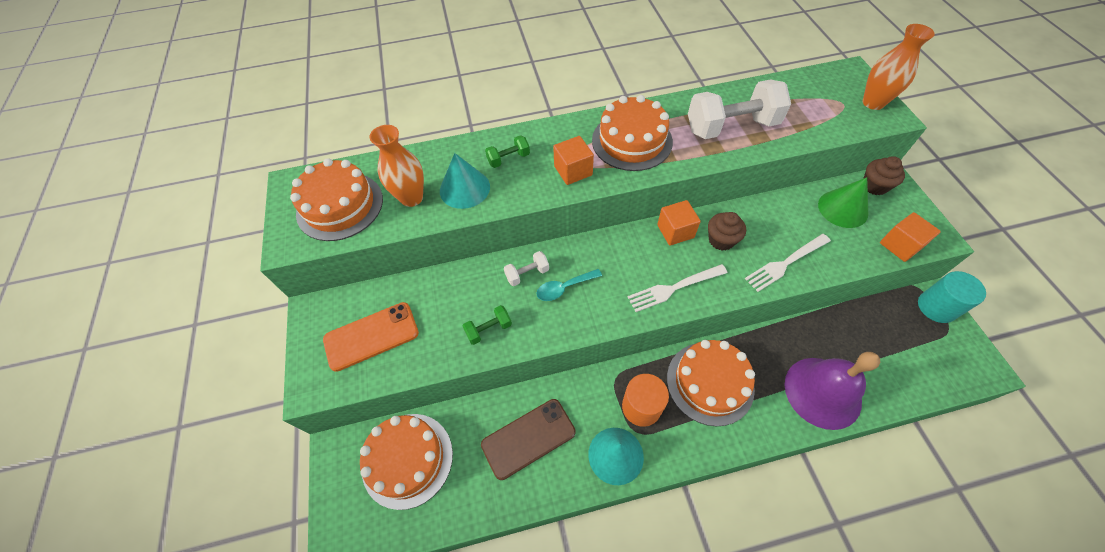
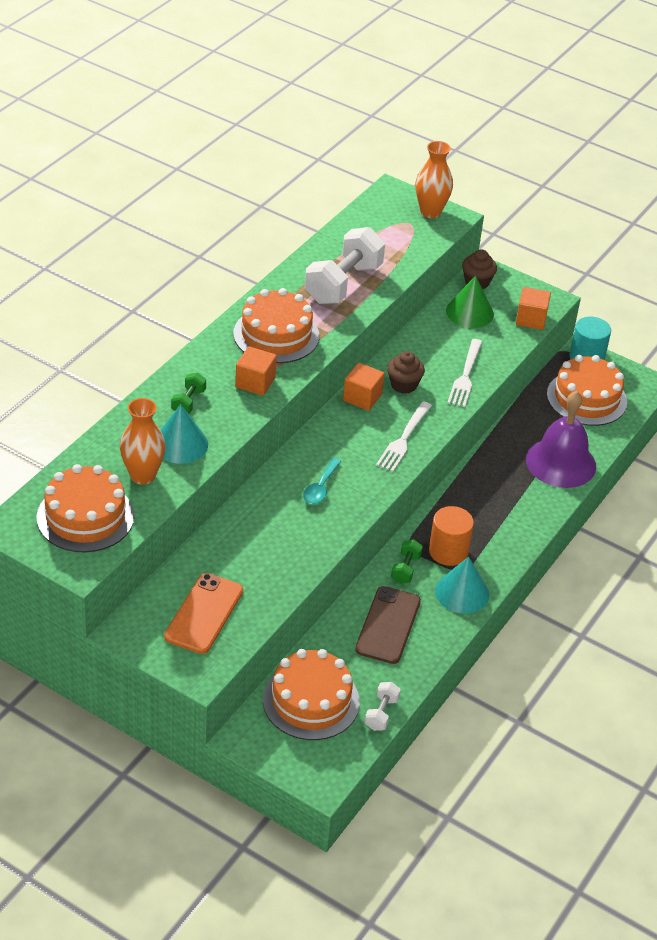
camera: 50 degrees left, 15 degrees down
(489, 329) = (295, 550): green dumbbell -> green dumbbell (405, 569)
(527, 274) = (279, 495): white dumbbell -> white dumbbell (381, 713)
(709, 382) = (480, 505): orange cake -> orange cake (586, 398)

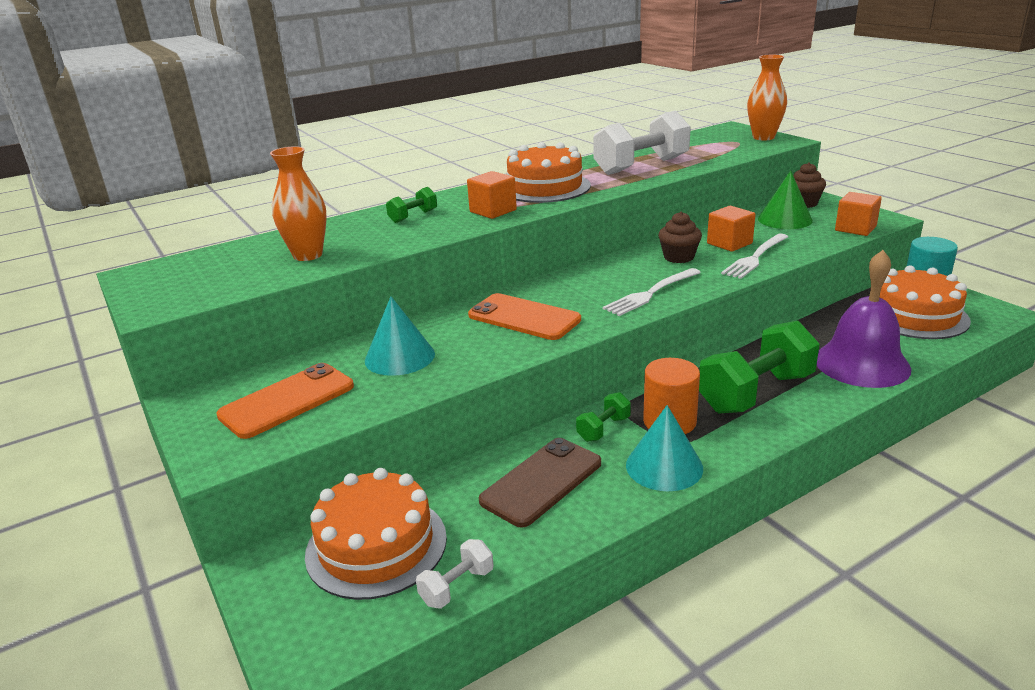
camera: 30 degrees right, 15 degrees down
(85, 517) = (214, 275): orange cake -> none
(180, 444) = (371, 240): turquoise cone -> turquoise cone (399, 357)
(320, 487) = (524, 317): turquoise spoon -> orange phone
(362, 397) = (626, 261): orange cube -> orange cube (729, 243)
(497, 509) = (756, 393): none -> green dumbbell

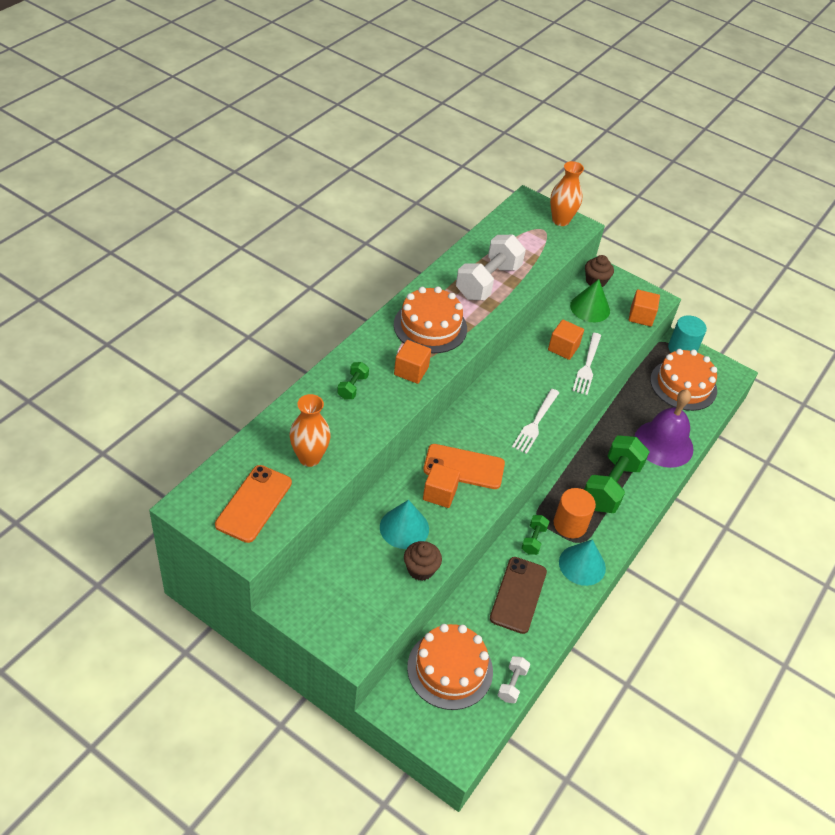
camera: 30 degrees left, 20 degrees up
(287, 401) = (358, 589): orange phone -> orange phone (254, 504)
(472, 335) = (439, 494): none -> orange cube
(678, 257) = (535, 372): brown cupcake -> brown cupcake (420, 569)

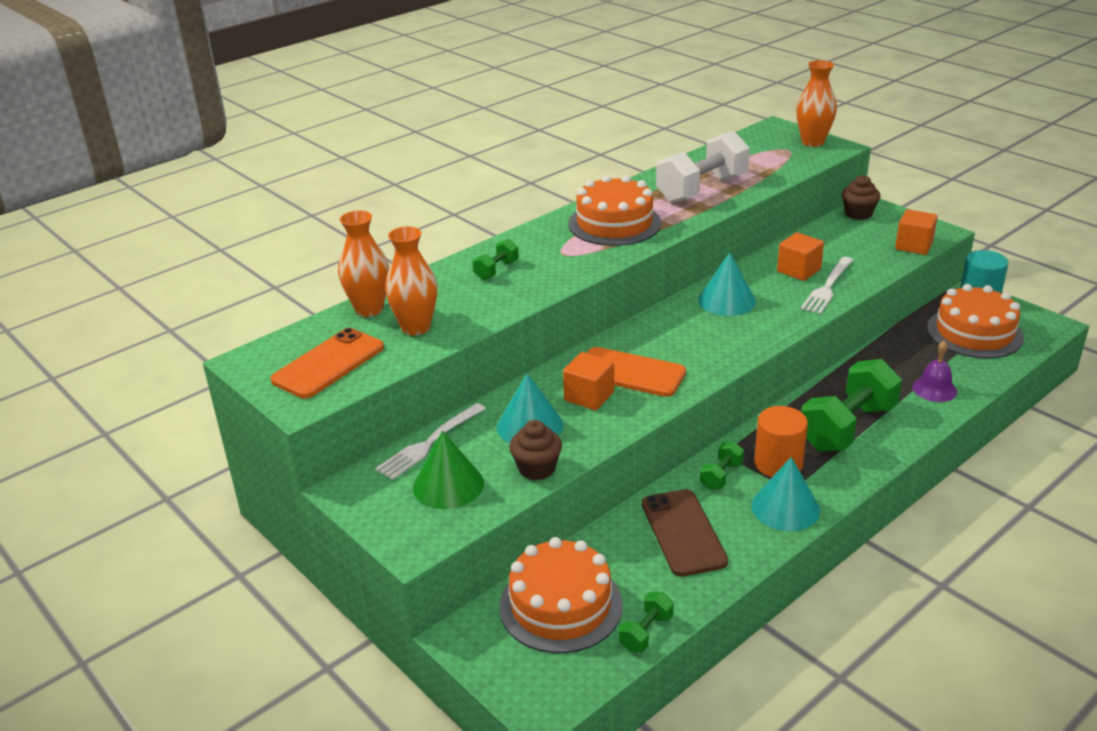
camera: 20 degrees right, 15 degrees down
(265, 439) = (369, 309): none -> orange vase
(411, 371) = (575, 259): orange cube -> none
(512, 684) = (646, 632): white dumbbell -> green dumbbell
(517, 384) = (726, 300): none -> turquoise cone
(518, 595) = (683, 532): brown phone -> brown phone turned 45 degrees counterclockwise
(535, 423) = (741, 337): white fork -> white fork (429, 443)
(590, 308) = (844, 236): green cone -> green cone (448, 485)
(663, 443) = (934, 389): purple bell -> purple bell, size x0.52

